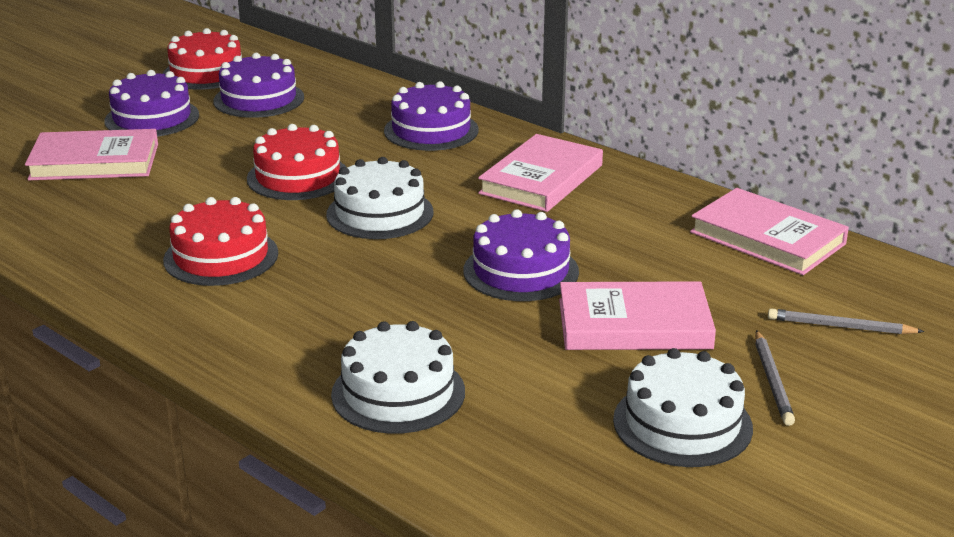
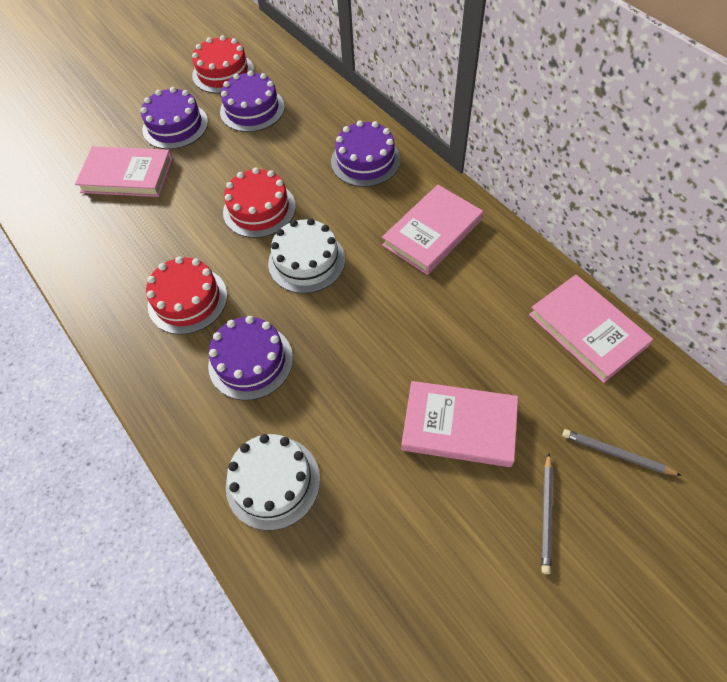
camera: 15 degrees right, 30 degrees up
(521, 271) = (391, 347): purple cake -> purple cake (250, 361)
(682, 423) = (466, 555): white cake -> none

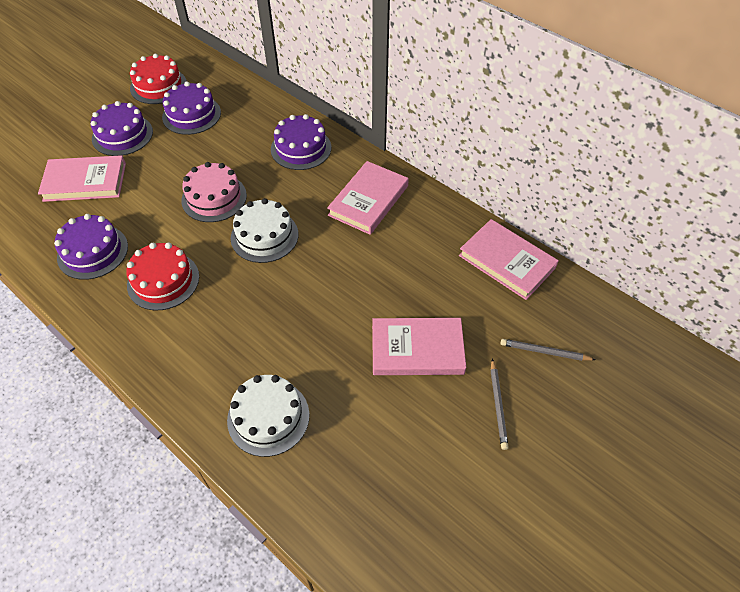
camera: 15 degrees left, 5 degrees down
(250, 361) = (230, 323): purple cake -> purple cake (93, 252)
(259, 209) = (214, 198): red cake -> pink cake

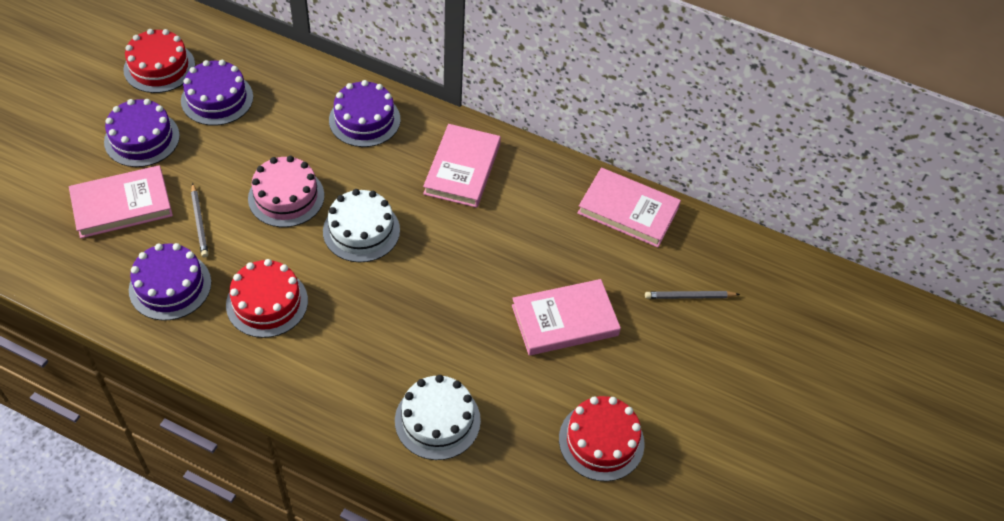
camera: 20 degrees left, 0 degrees up
(416, 474) = (601, 441): none -> red cake
(498, 405) = (659, 358): grey pencil -> grey pencil (199, 222)

